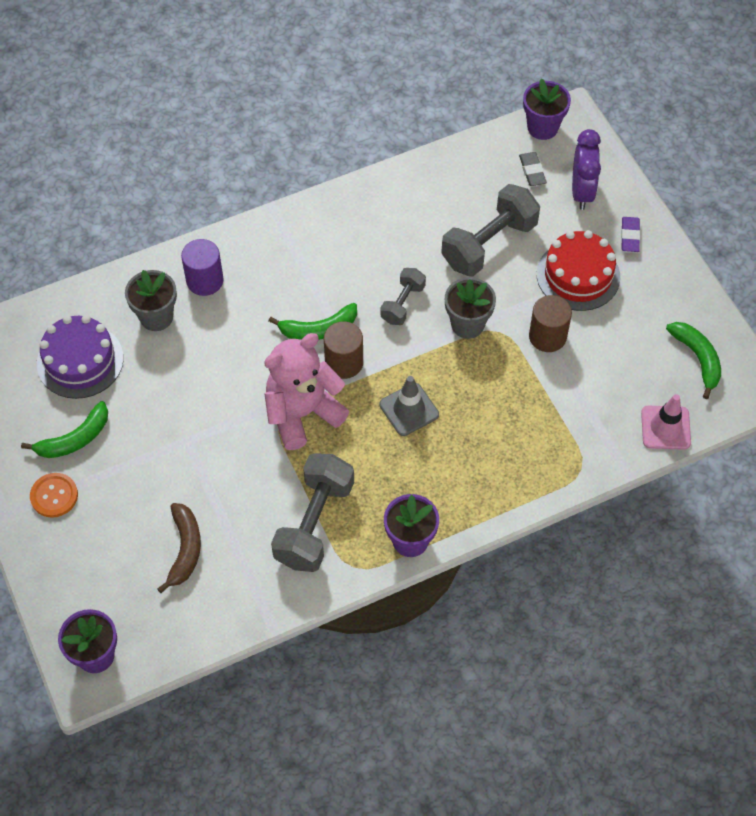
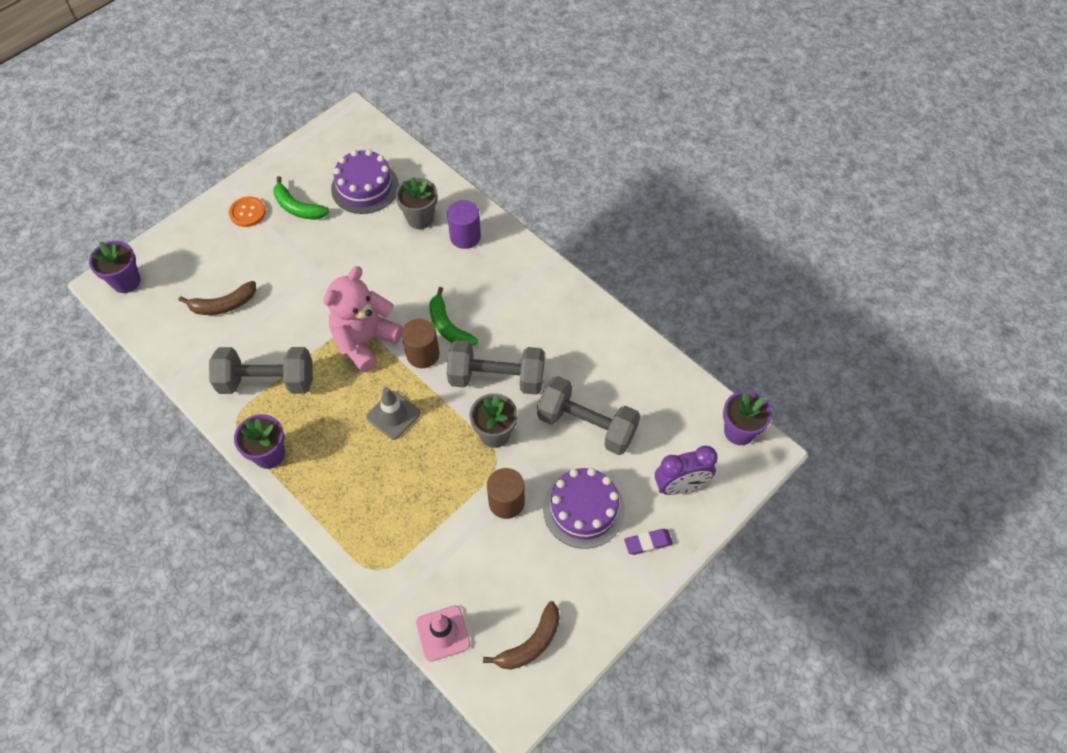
camera: 70 degrees right, 0 degrees up
(302, 413) = (365, 341): pink teddy bear -> pink teddy bear turned 90 degrees counterclockwise
(403, 304) = (497, 378): grey dumbbell -> grey dumbbell, size x1.80
(532, 171) = (684, 437): grey eraser -> none
(578, 275) = (583, 509): red cake -> purple cake
(697, 358) = (531, 643): green banana -> brown banana

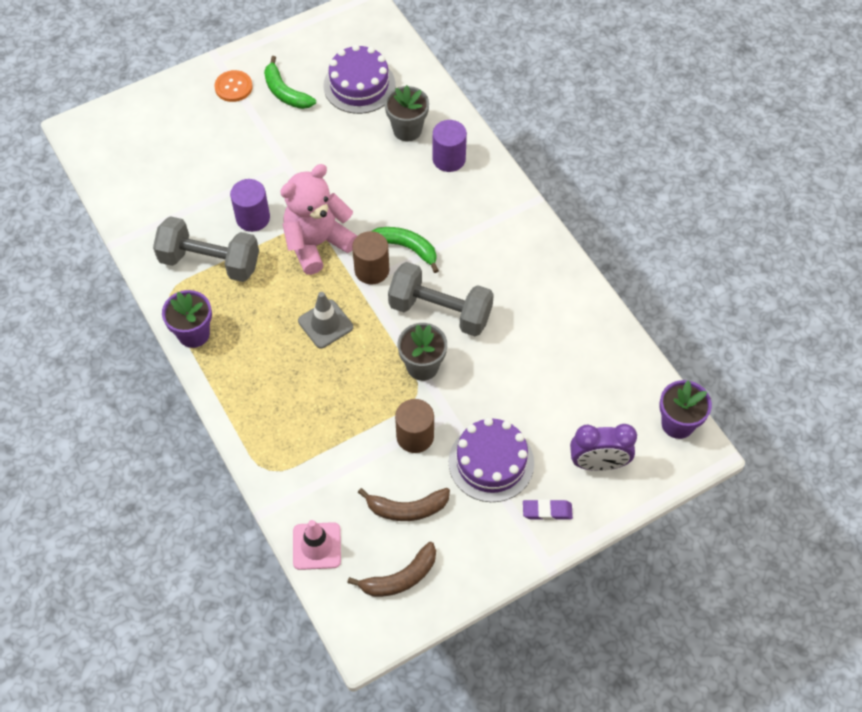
camera: 15 degrees right, 0 degrees up
(126, 281) = (97, 131): purple flower pot -> none
(223, 305) = (186, 176): brown banana -> brown banana (407, 509)
(297, 330) = (253, 218): none -> purple cylinder
(448, 326) = (405, 248): green banana -> green banana turned 135 degrees clockwise
(586, 425) = (519, 380): grey dumbbell -> none

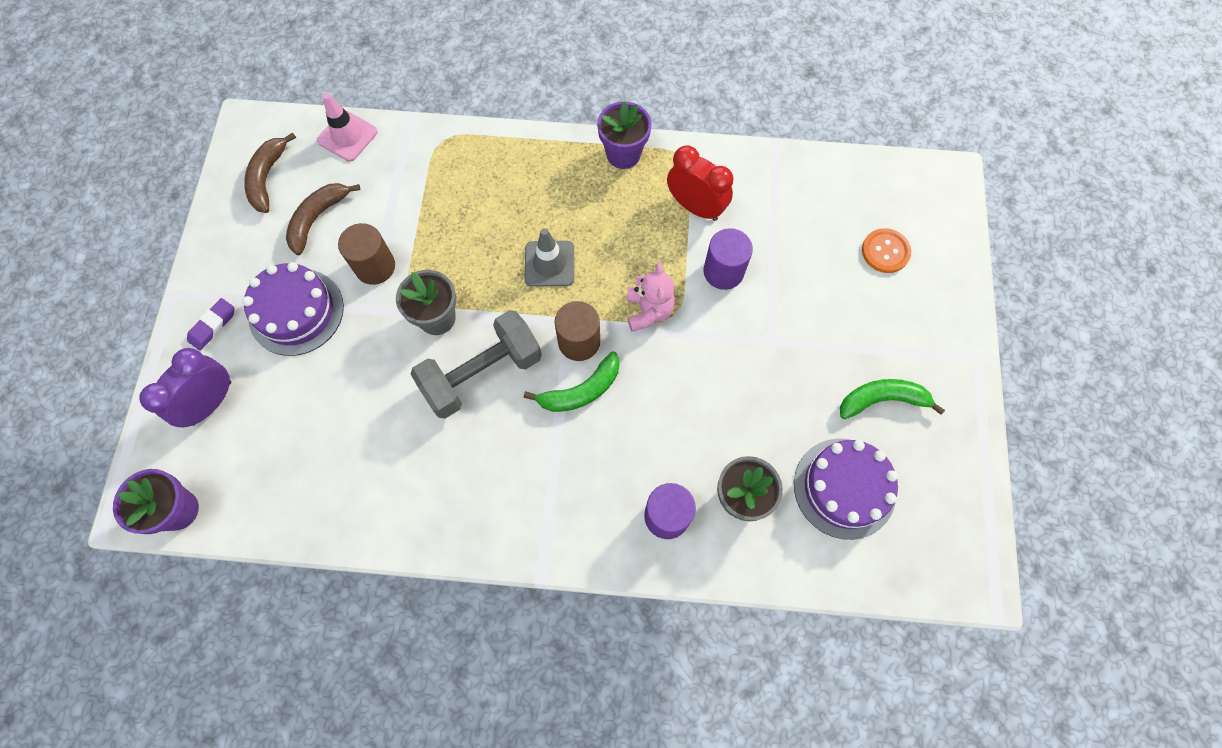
camera: 125 degrees right, 10 degrees up
(210, 262) = (695, 207): grey dumbbell -> red clock
(233, 87) = (923, 351): orange button -> orange button (885, 251)
(317, 243) = (648, 311): pink teddy bear -> pink teddy bear, size x0.60

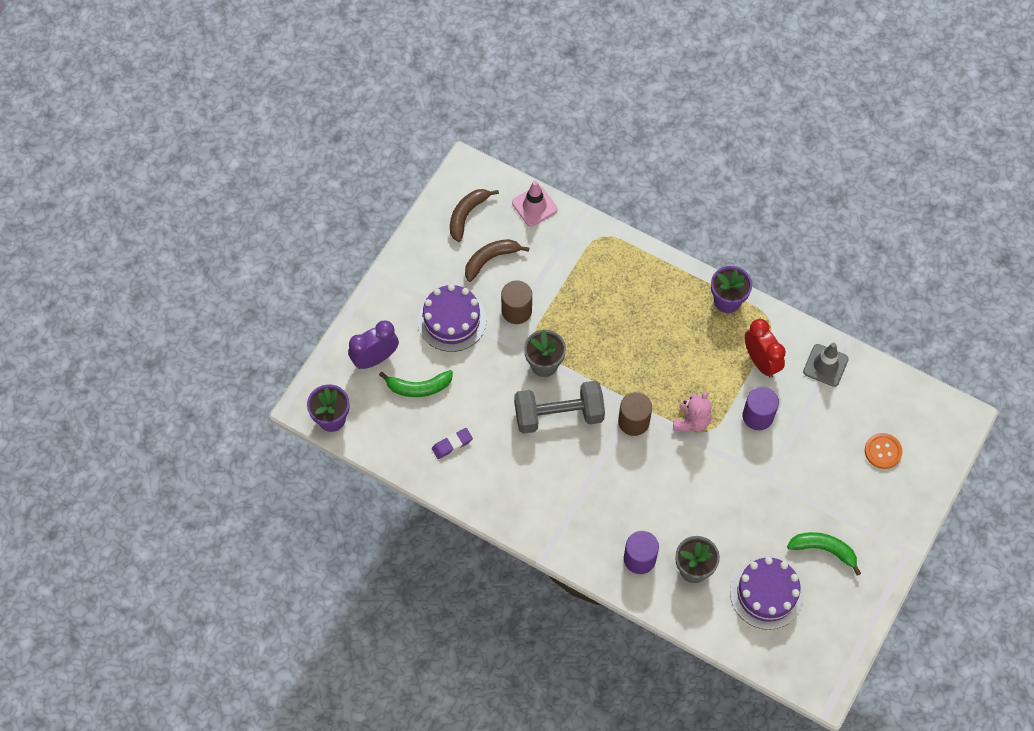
camera: 25 degrees right, 5 degrees down
(213, 325) = (393, 307): purple eraser -> purple eraser (452, 444)
(549, 264) = (637, 359): grey traffic cone -> grey traffic cone (825, 365)
(581, 390) = (620, 455): green banana -> green banana (419, 387)

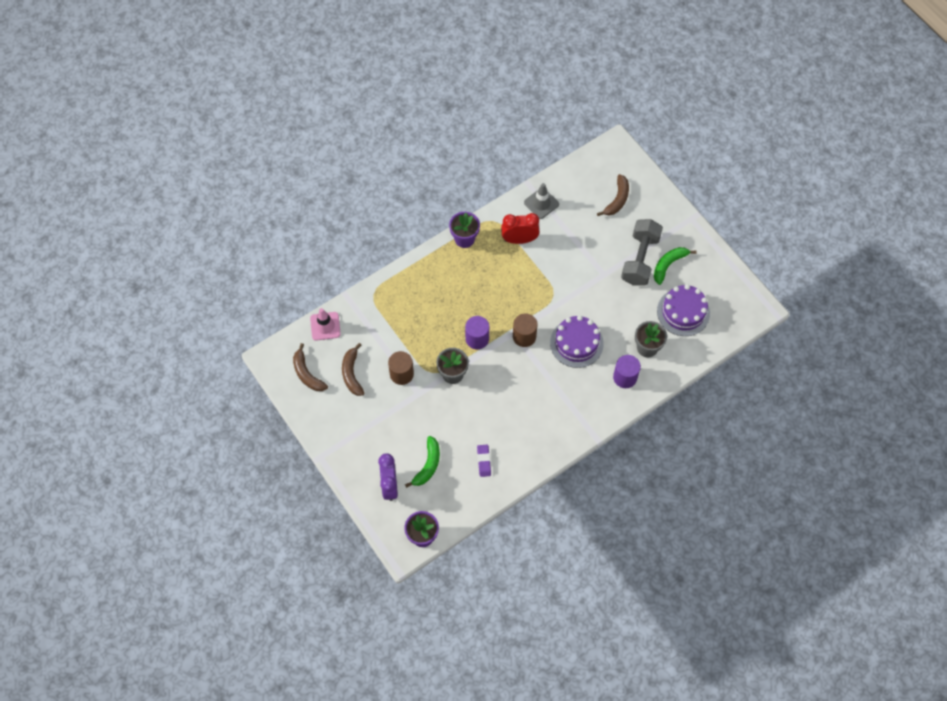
camera: 65 degrees left, 0 degrees up
(452, 320) = (386, 420): purple cake -> purple cake (576, 343)
(558, 415) = (496, 381): grey dumbbell -> grey dumbbell (640, 259)
(691, 421) = (541, 301): pink teddy bear -> none
(758, 416) = (557, 259): purple cylinder -> purple cylinder (477, 339)
(883, 451) = (617, 199): orange button -> brown banana

